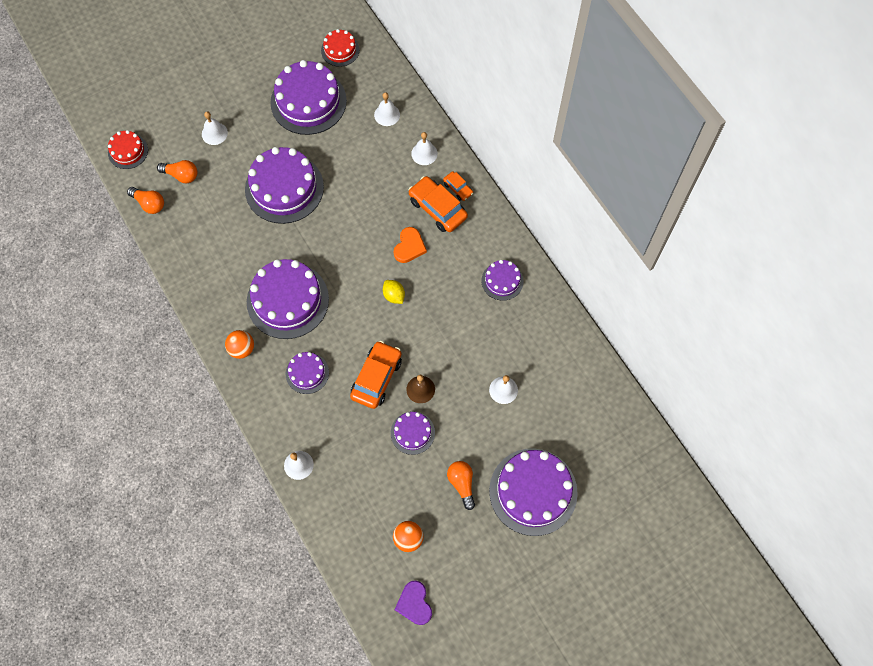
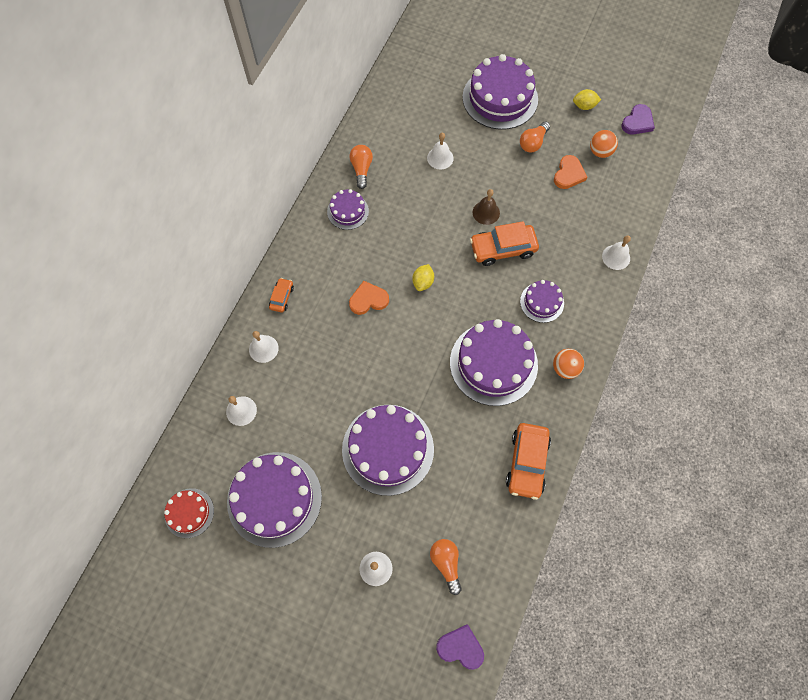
camera: 125 degrees left, 0 degrees up
(128, 151) = (460, 647): red cake -> purple heart
(149, 204) = (499, 570): orange light bulb -> orange light bulb (361, 169)
(406, 490) = (568, 174): none -> orange heart
(412, 433) = (524, 196): purple cake -> none
(437, 208) = (314, 301): orange car -> orange car (527, 463)
(469, 566) = (584, 106): none -> yellow lemon

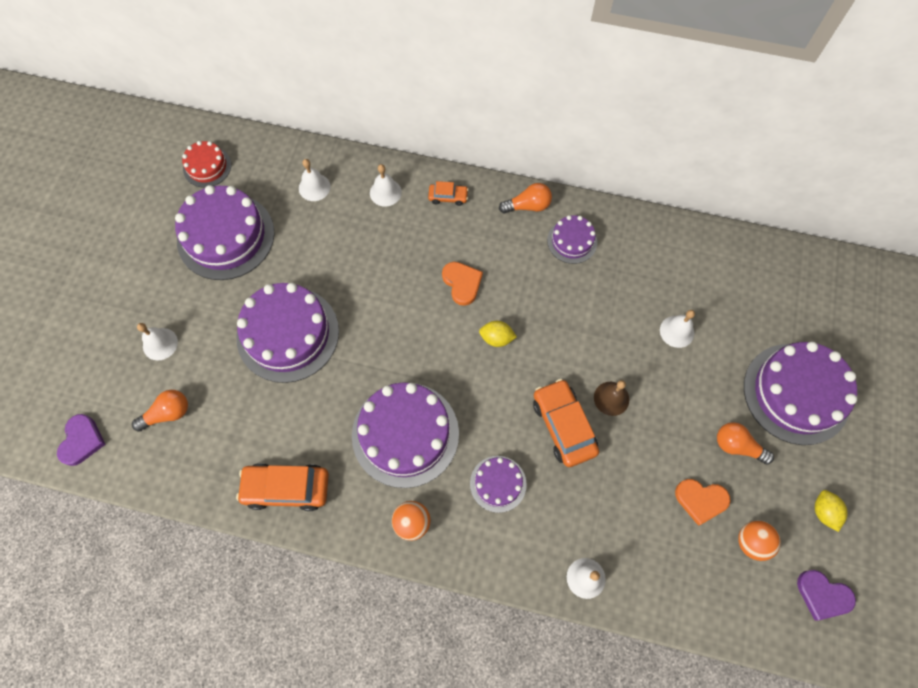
camera: 80 degrees right, 0 degrees up
(361, 169) = (633, 245): orange light bulb -> orange light bulb (528, 206)

